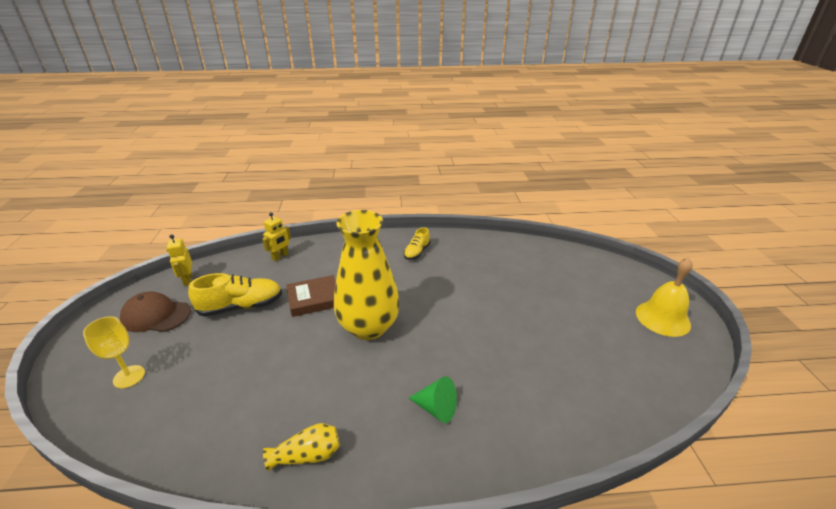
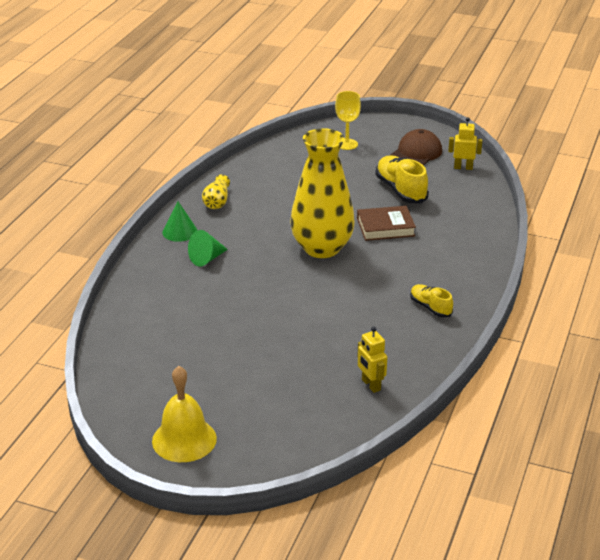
camera: 115 degrees right, 0 degrees up
(241, 306) = (401, 190): yellow shoe -> yellow shoe turned 150 degrees clockwise
(280, 256) = (477, 218): yellow robot -> yellow robot (370, 385)
(314, 299) = (385, 227): brown book -> brown book turned 75 degrees clockwise
(396, 464) = (180, 231): none -> green cone

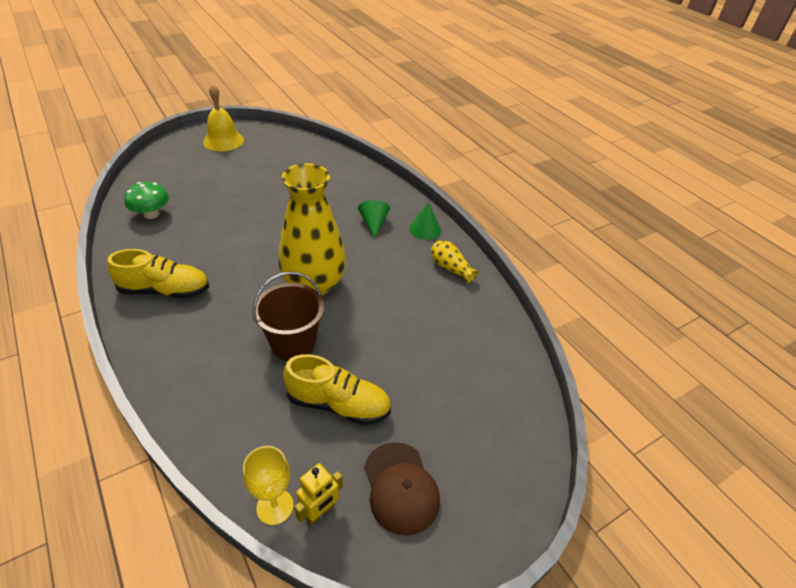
camera: 125 degrees right, 10 degrees up
(347, 144) = (482, 431): yellow goblet -> yellow goblet (275, 506)
(370, 385) = (151, 214): yellow robot -> green mushroom
(385, 227) = (293, 343): brown book -> brown bucket
(430, 307) = (165, 290): yellow shoe -> yellow shoe, size x1.71

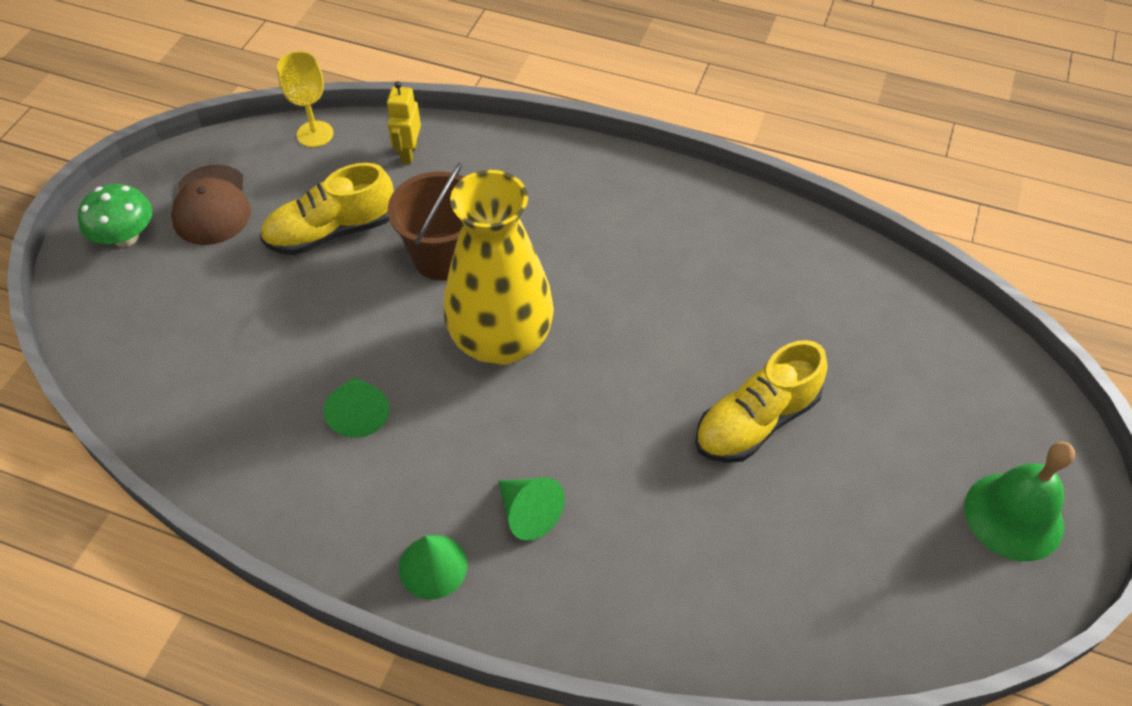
camera: 145 degrees right, 10 degrees up
(151, 214) = (844, 290): green mushroom -> green mushroom (126, 237)
(165, 290) = (659, 217): yellow shoe -> yellow shoe (756, 421)
(223, 141) = (1013, 516): yellow bell -> green bell
(320, 512) = (272, 152): yellow robot -> yellow robot (408, 153)
(400, 487) = (211, 205): brown cap -> brown cap turned 135 degrees counterclockwise
(409, 294) = (359, 414): none -> green cone
(450, 268) = (330, 506): yellow vase -> none

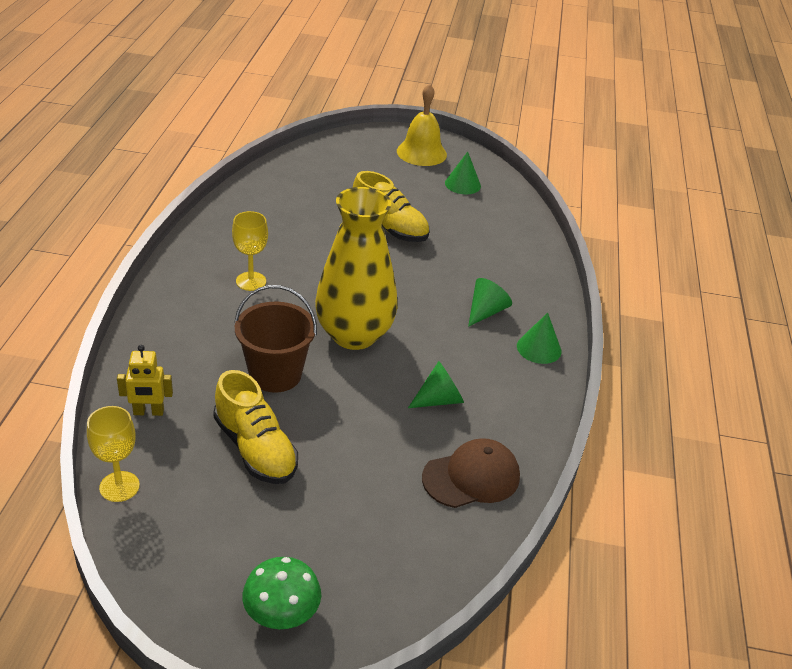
camera: 105 degrees left, 15 degrees down
(211, 205) = (229, 549): brown cap -> brown cap (471, 477)
(625, 245) = (251, 281): none -> yellow goblet
(905, 565) = (462, 184): none -> green cone
(1013, 516) = (421, 153): green bell -> yellow bell

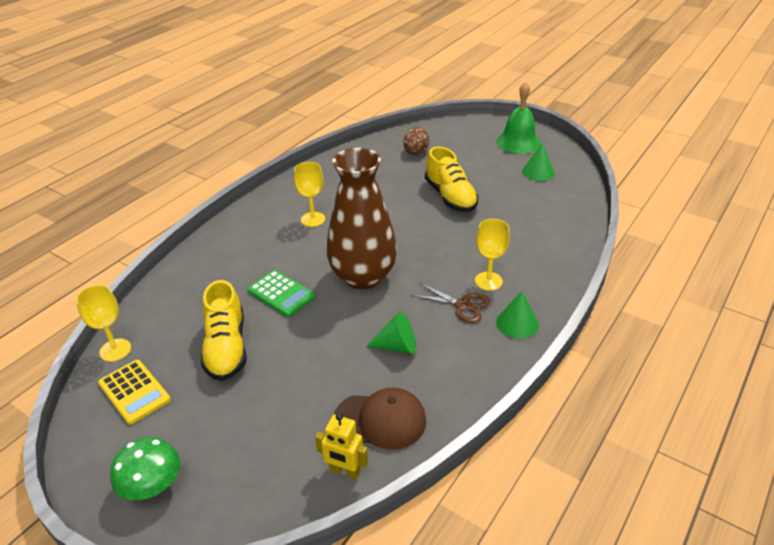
camera: 30 degrees right, 0 degrees up
(148, 412) = (173, 300): yellow robot -> yellow robot (344, 471)
(182, 525) = (134, 392): none -> yellow calculator
(275, 374) = (281, 294): brown bucket -> green calculator
(316, 180) = (416, 151): none -> brown egg
(354, 335) = (363, 276): yellow vase -> brown vase
(421, 153) = (518, 142): yellow bell -> green bell
(476, 342) = (462, 305): none -> brown scissors
(486, 312) = (488, 281): green cone -> yellow goblet

